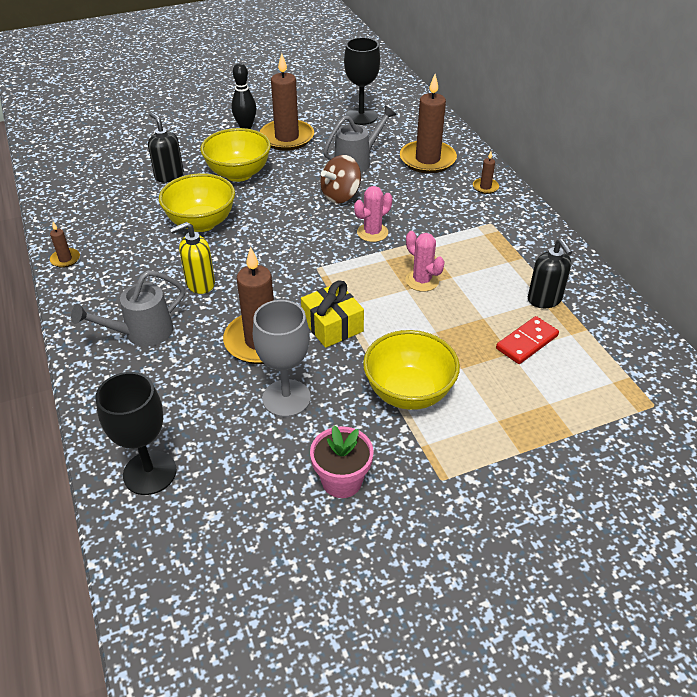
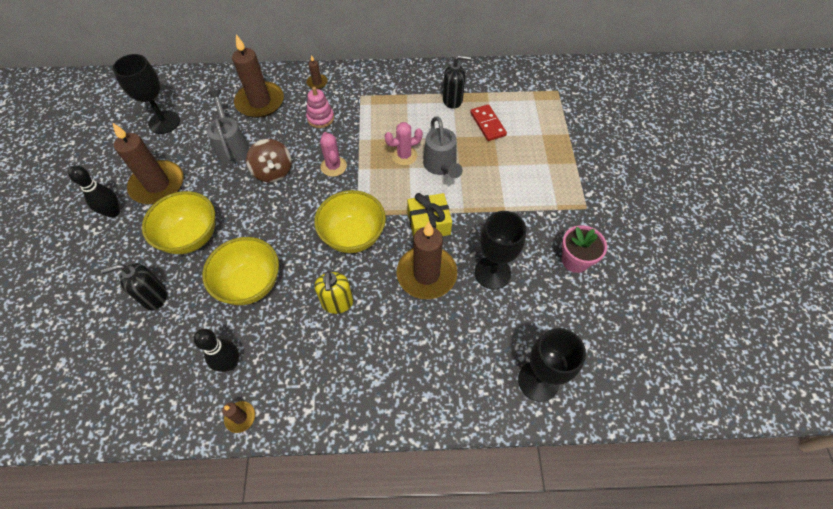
camera: 70 degrees left, 15 degrees up
(116, 237) = (230, 363): none -> black bowling pin
(142, 333) = (381, 361): grey watering can -> grey watering can (441, 166)
(286, 398) = (492, 273): grey goblet -> black goblet
(408, 392) = (510, 200): yellow bowl -> yellow bowl (353, 236)
(434, 204) = (320, 118): none -> pink stacking toy

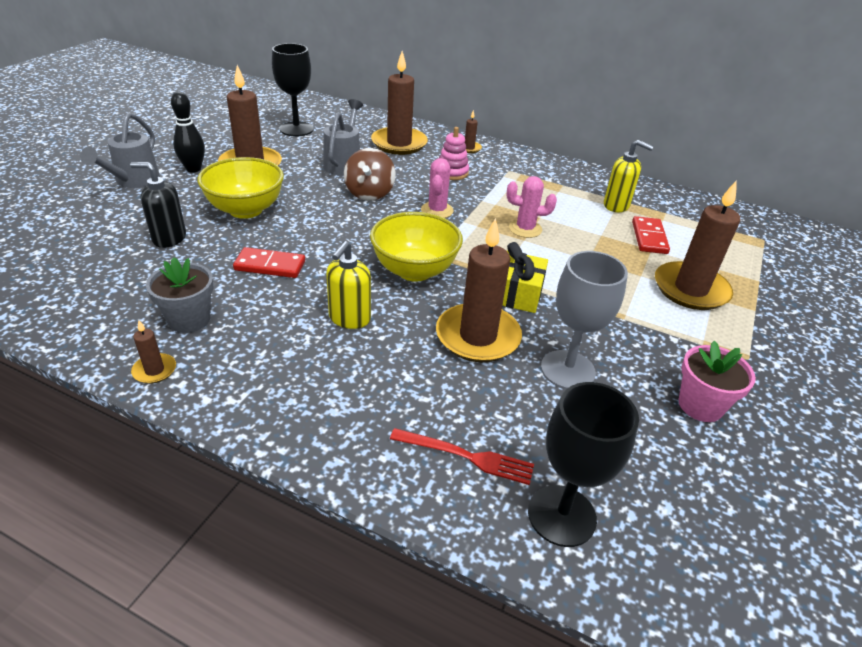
camera: 25 degrees right, 20 degrees down
(230, 363) = (189, 319): black bowling pin -> grey flower pot
(250, 284) = (270, 266): yellow bowl -> red domino
(441, 166) = (564, 251): grey watering can -> grey watering can (133, 181)
(453, 100) = (616, 205): black soap dispenser -> yellow soap dispenser
(469, 371) = (466, 456): none -> red fork
(492, 273) = (567, 370): black goblet -> grey goblet
(532, 163) = (690, 289): none -> brown candle

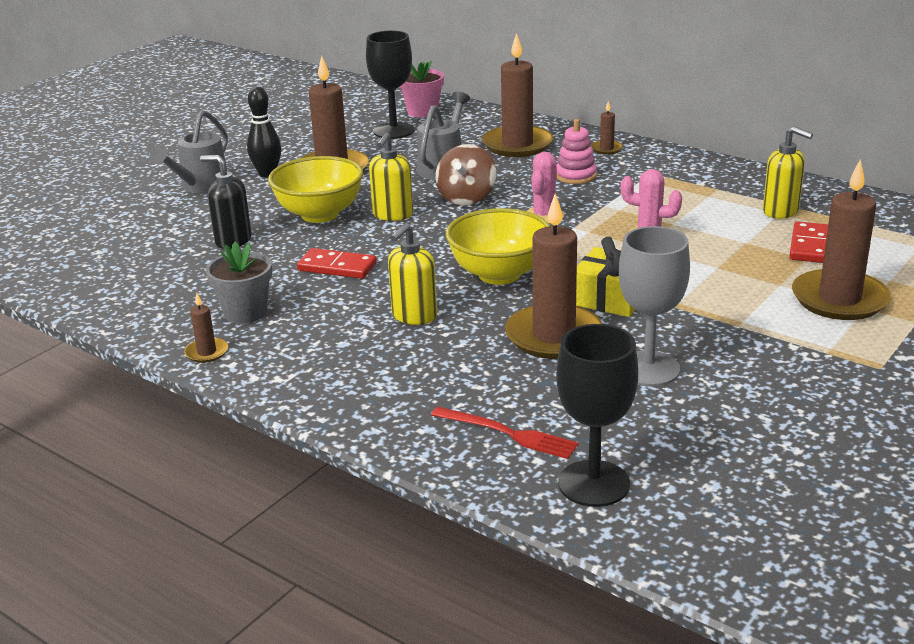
camera: 15 degrees right, 10 degrees down
(310, 210) = (392, 215): none -> yellow soap dispenser
(700, 405) = (795, 406): pink flower pot -> pink flower pot (422, 112)

